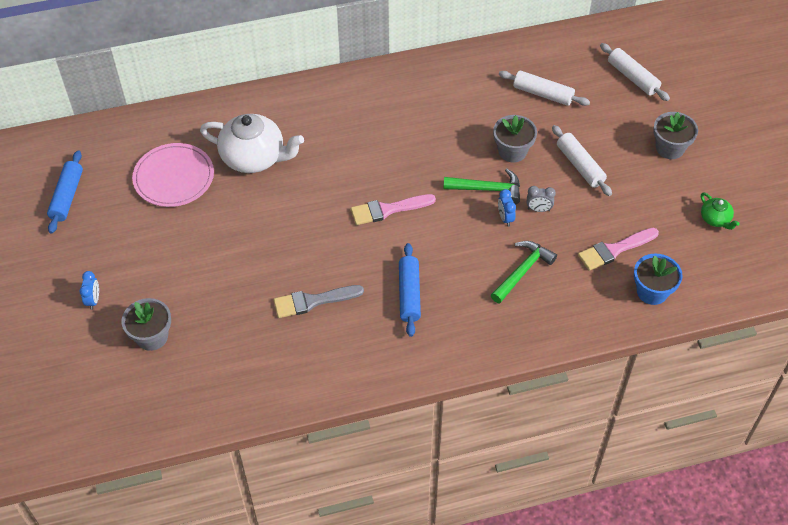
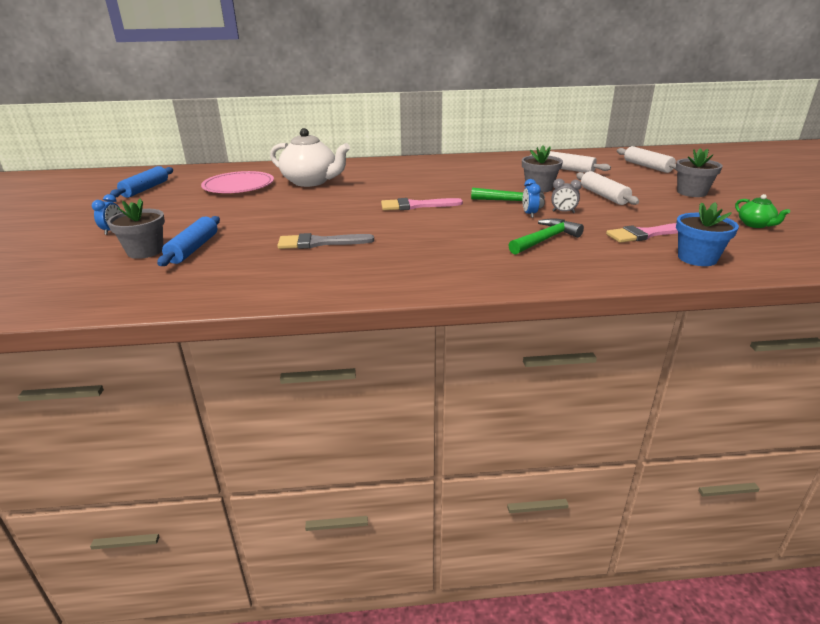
camera: 10 degrees right, 25 degrees down
(409, 294) = (421, 244): blue rolling pin -> blue rolling pin (193, 249)

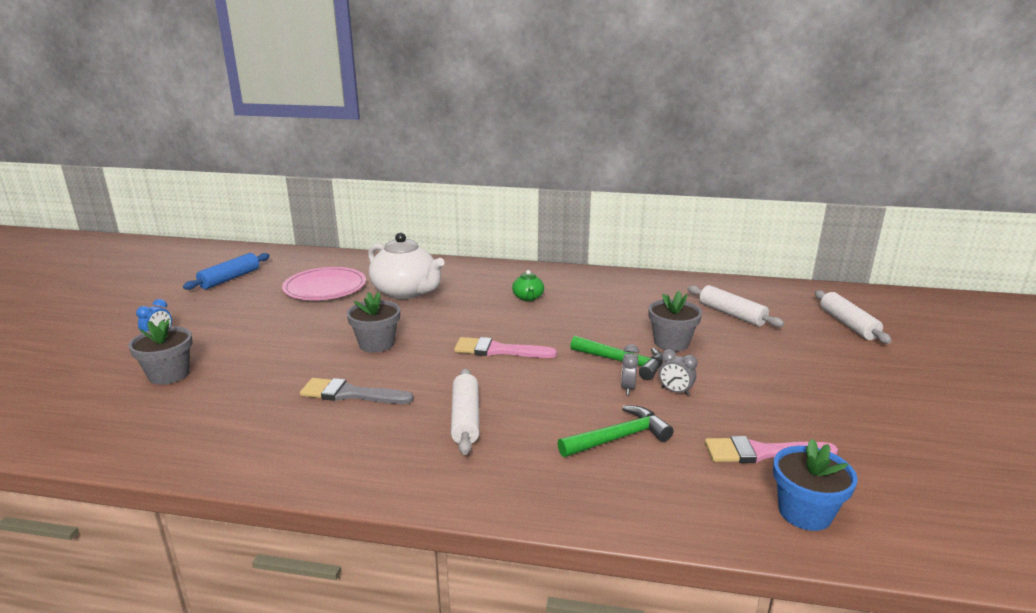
camera: 15 degrees right, 5 degrees down
(193, 249) = (217, 379): blue rolling pin -> none
(529, 214) = (628, 388): blue clock -> grey clock
(603, 196) = (749, 370): white rolling pin -> white rolling pin (465, 418)
(691, 192) = (881, 384): grey flower pot -> grey flower pot (376, 344)
(755, 225) = (937, 463): green teapot -> green teapot (528, 298)

